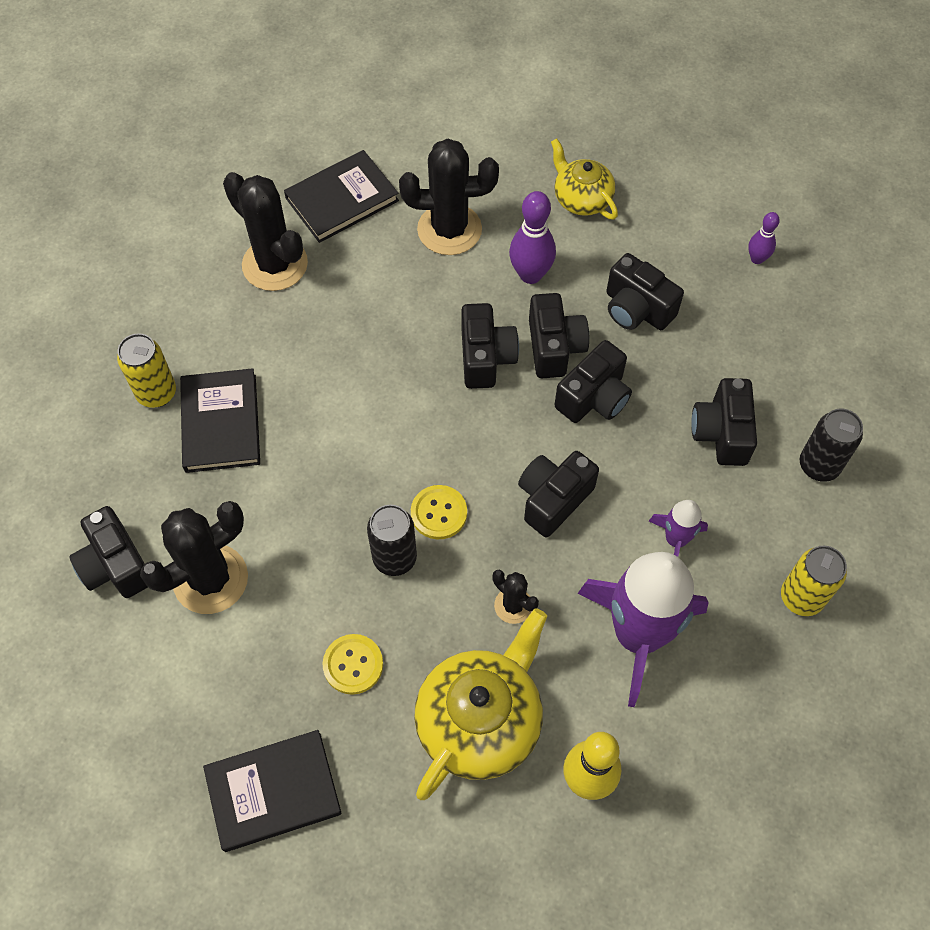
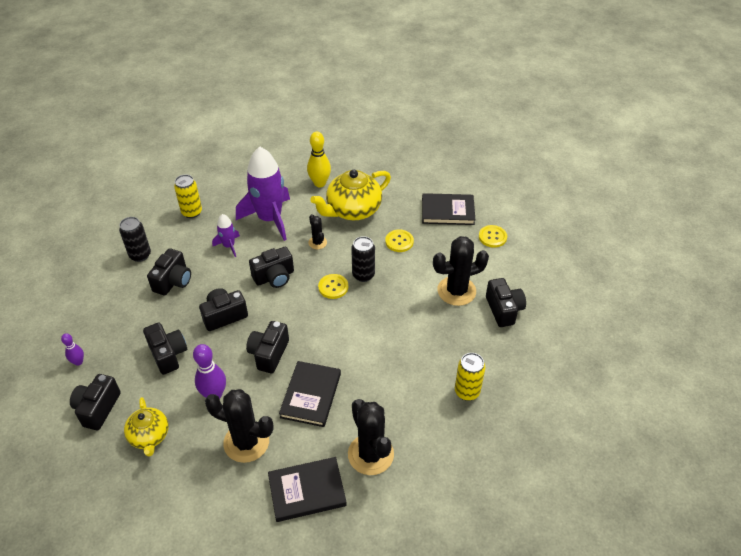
camera: 160 degrees left, 15 degrees down
(161, 745) = (492, 237): none -> yellow button
(220, 423) = (433, 363): black book -> black book (311, 395)
(554, 347) = (228, 348): black camera -> black camera (98, 408)

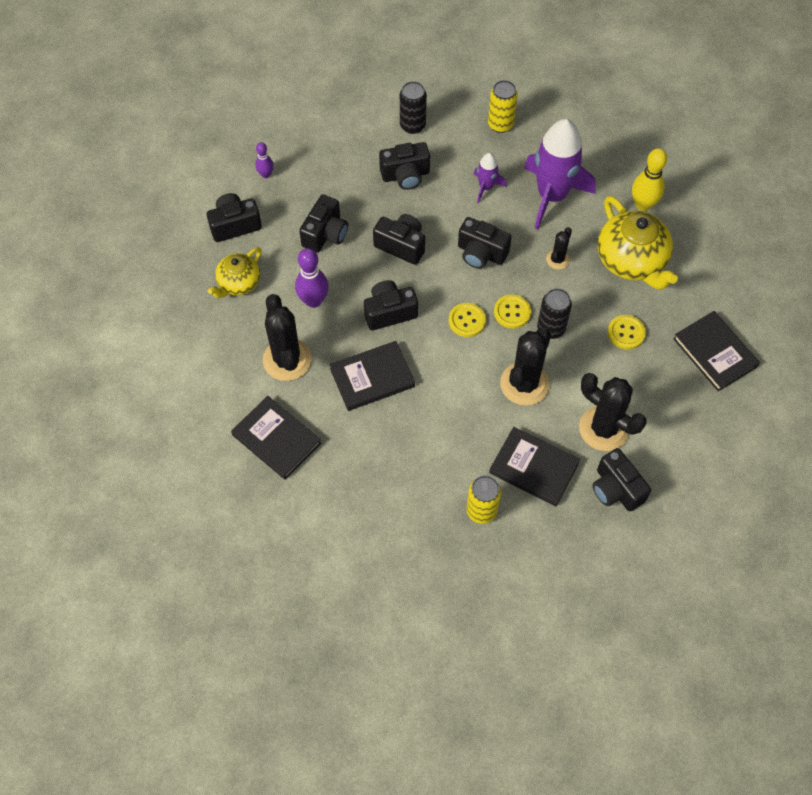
camera: 55 degrees right, 15 degrees up
(352, 210) = (632, 261): yellow teapot -> yellow teapot turned 135 degrees counterclockwise
(370, 454) = (349, 467): black cactus -> black cactus (524, 384)
(456, 343) = (534, 468): none -> black book
(492, 237) = (715, 420): yellow button -> yellow button (467, 320)
(503, 310) = (616, 489): black camera -> black camera turned 105 degrees clockwise

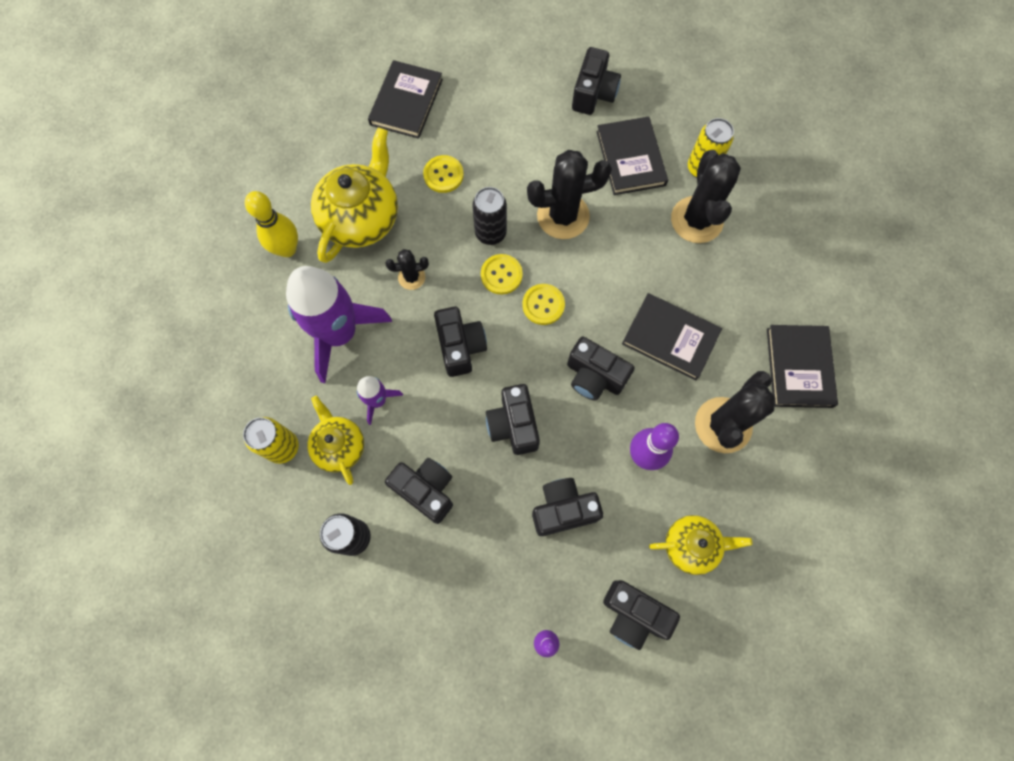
camera: 130 degrees left, 10 degrees up
(475, 151) = (339, 446): none -> yellow teapot
(603, 428) = (550, 134): black cactus -> black cactus (696, 220)

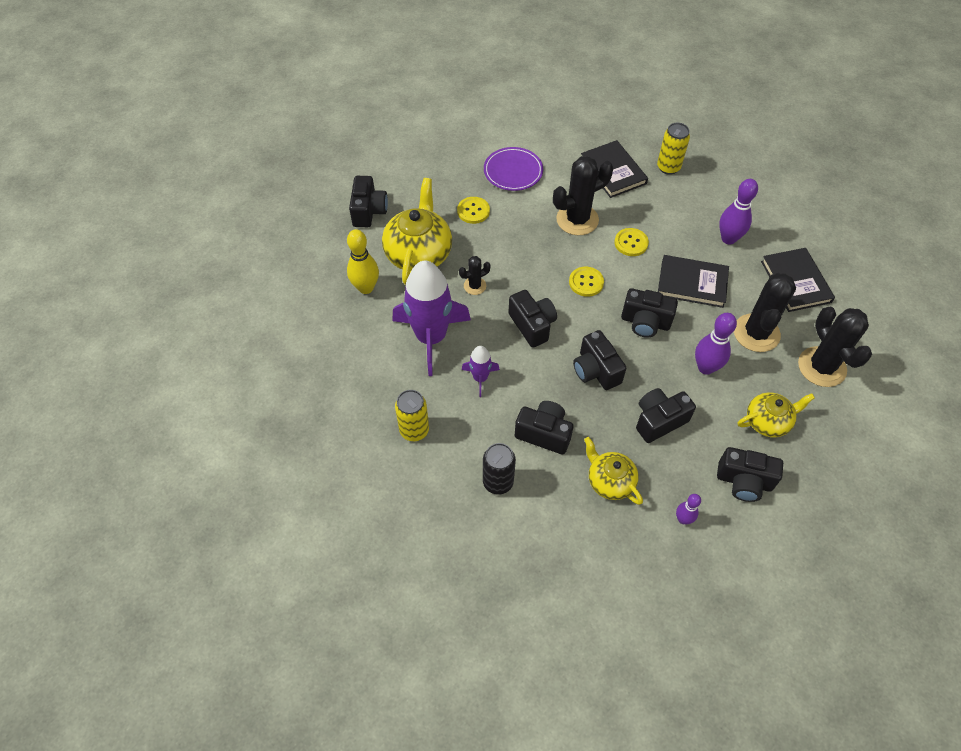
camera: 15 degrees left, 15 degrees down
(339, 446) = (461, 418): yellow teapot -> yellow teapot (609, 481)
(406, 102) = (425, 168): black book -> none
(490, 233) = (525, 242): black can -> none
(501, 275) = (545, 269): yellow button -> yellow button (631, 243)
(509, 130) = (513, 171): none -> purple plate
(593, 94) = (568, 135): black camera -> black camera (368, 211)
(696, 220) = (679, 201): black cactus -> black cactus (821, 367)
(738, 287) = (728, 238): none -> purple bowling pin

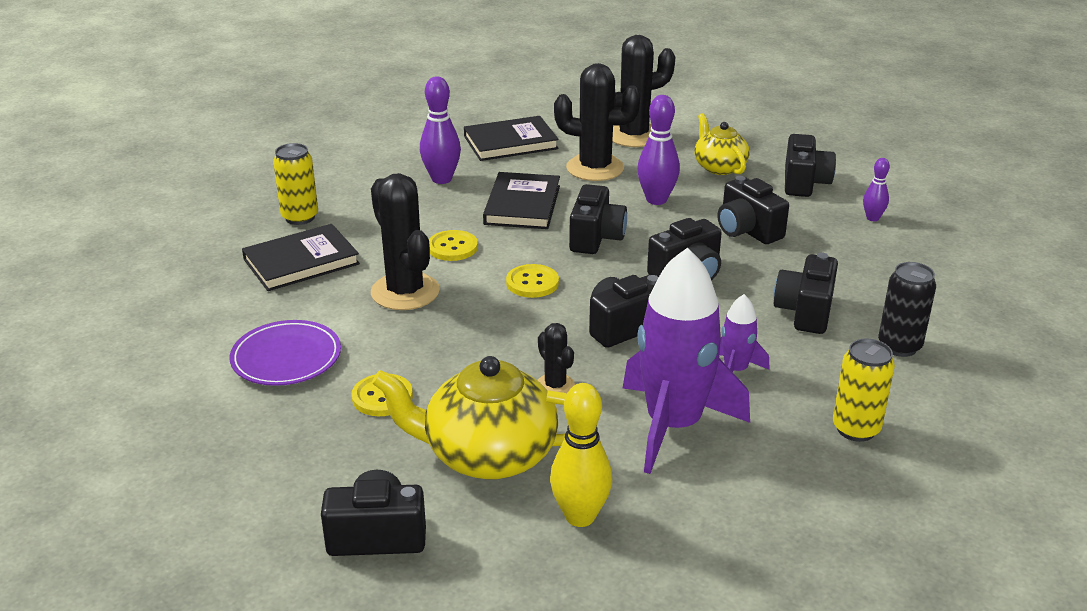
camera: 95 degrees left, 25 degrees down
(609, 481) = (850, 263): yellow teapot -> none

